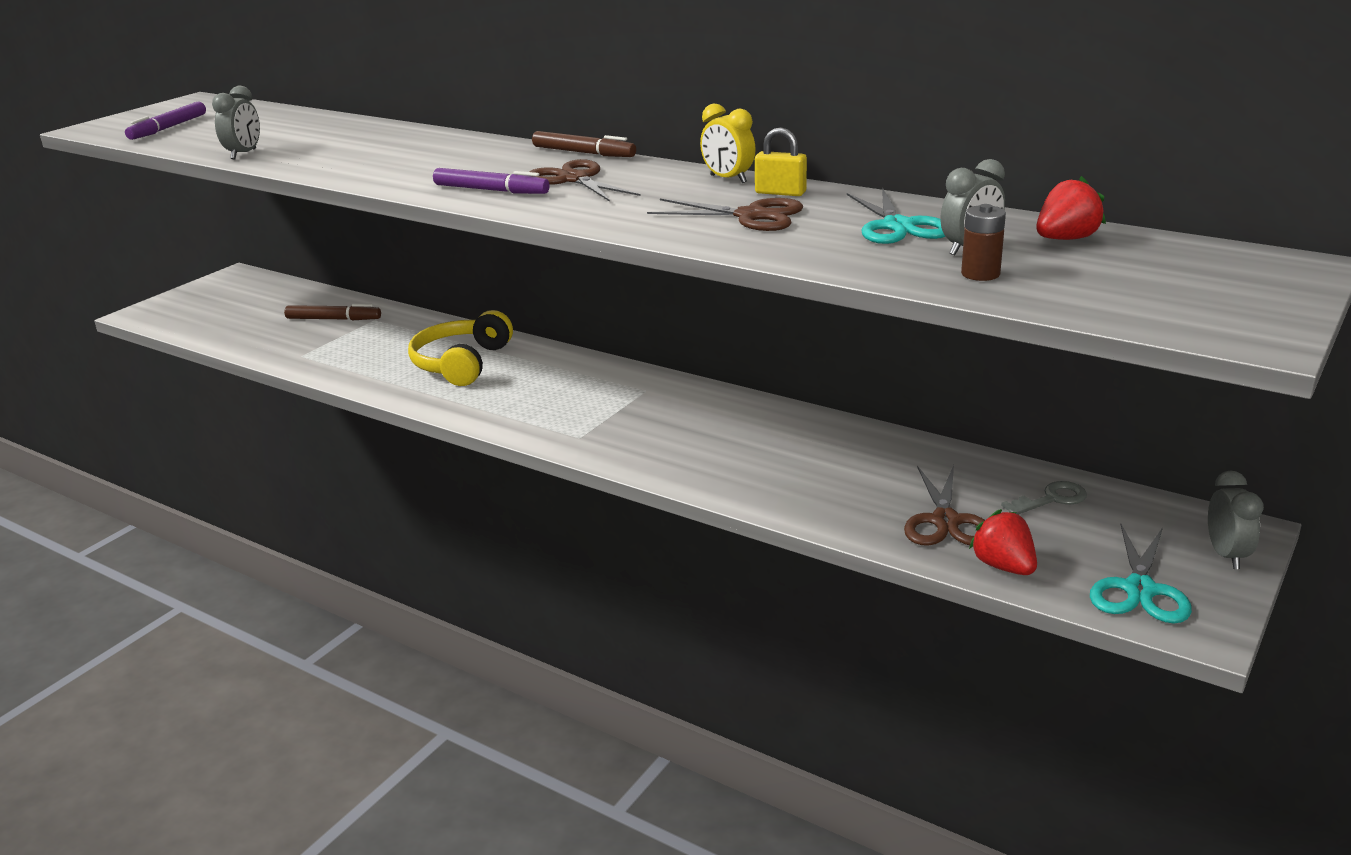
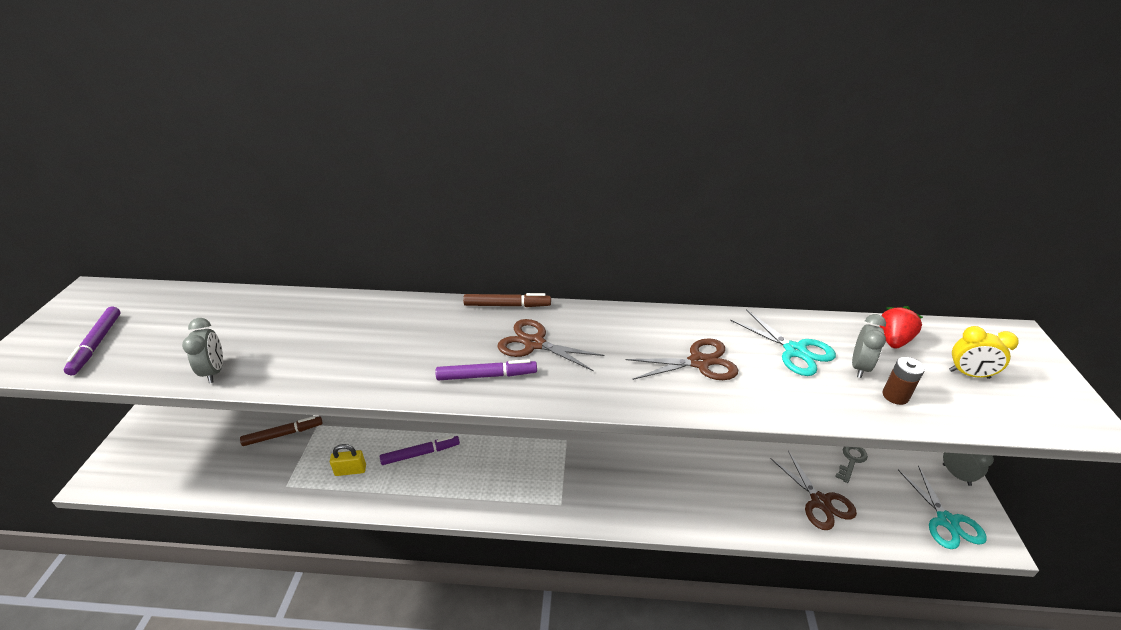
camera: 30 degrees left, 10 degrees up
(461, 363) = (420, 453): yellow headphones -> purple marker
(728, 179) = (638, 317): yellow clock -> yellow clock (969, 374)
(780, 193) = (687, 327): yellow padlock -> yellow padlock (350, 470)
(1003, 566) = (877, 530): red strawberry -> none

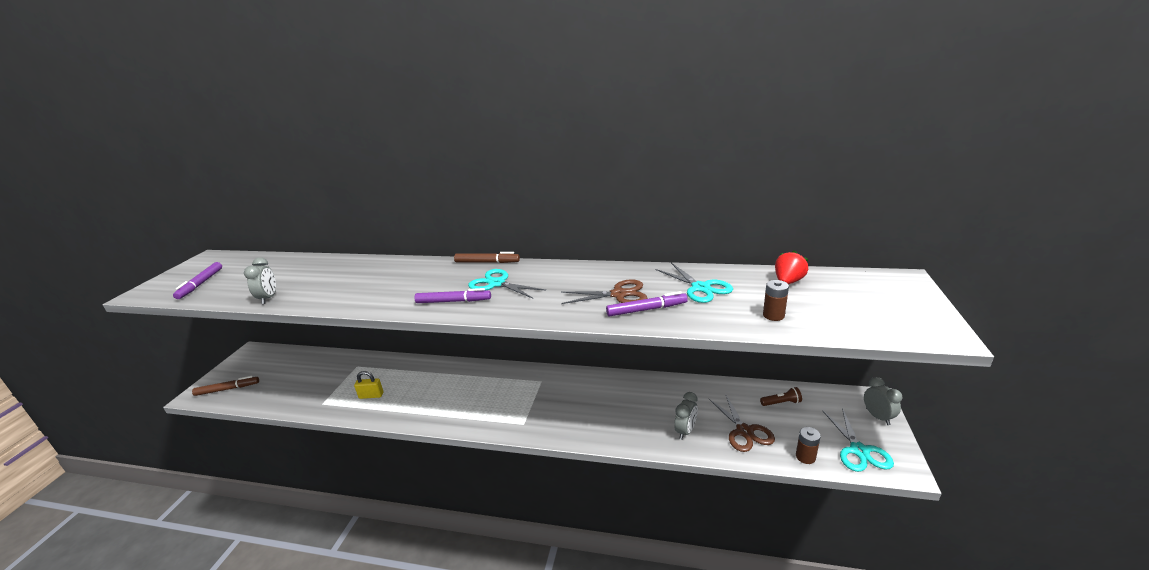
camera: 10 degrees right, 10 degrees down
(283, 434) = (330, 371): brown marker -> brown marker (227, 389)
(420, 453) = (426, 386): purple marker -> purple marker (646, 309)
(534, 343) = (497, 283): brown scissors -> turquoise scissors
(851, 460) = (781, 403): grey key -> brown flashlight
(859, 367) = (751, 298): grey clock -> grey clock (685, 431)
(893, 533) = (805, 457): none -> brown battery
(969, 374) = (846, 302): yellow clock -> none

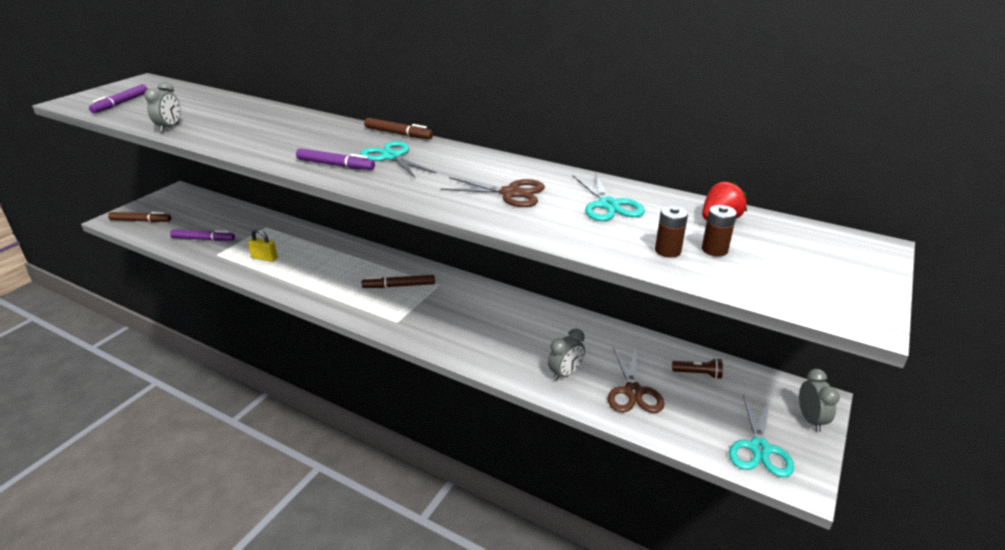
camera: 15 degrees right, 5 degrees up
(507, 391) = (399, 286): none -> brown marker
(646, 309) = (527, 214): purple marker -> purple marker (203, 239)
(805, 457) = (688, 437): brown battery -> brown battery (714, 250)

